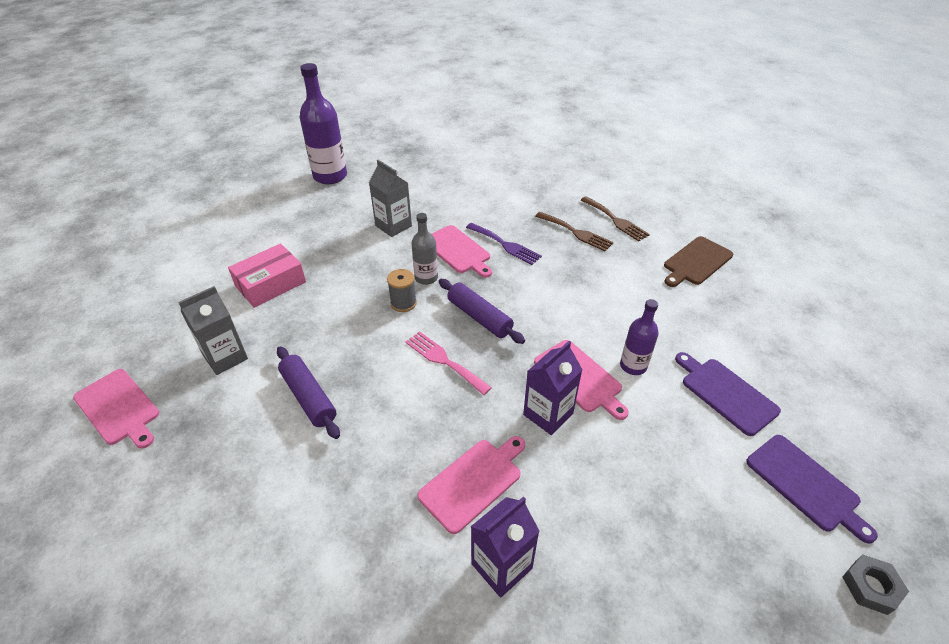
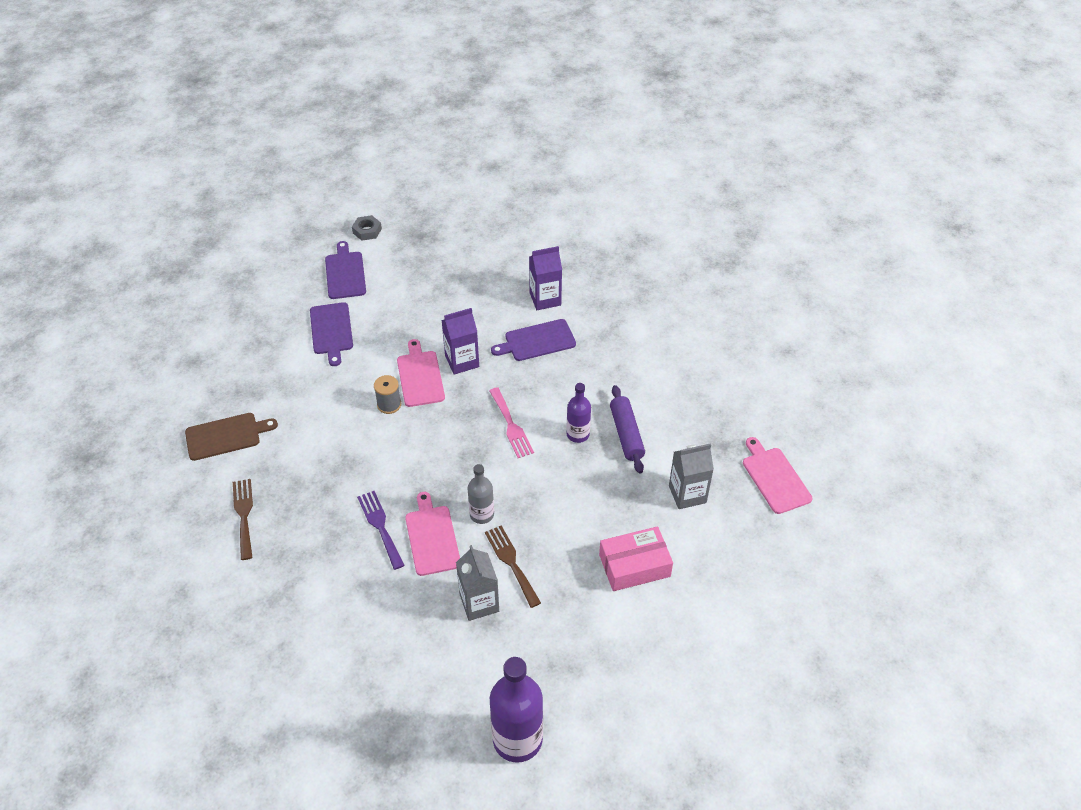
camera: 155 degrees left, 5 degrees up
(403, 303) = (517, 493): grey spool -> grey spool (389, 405)
(473, 482) = (537, 341): pink cutting board -> purple cutting board
(479, 317) = (459, 453): purple rolling pin -> none
(576, 232) = (298, 514): brown fork -> brown fork (511, 562)
(633, 366) = (374, 370): purple bottle -> purple bottle (578, 434)

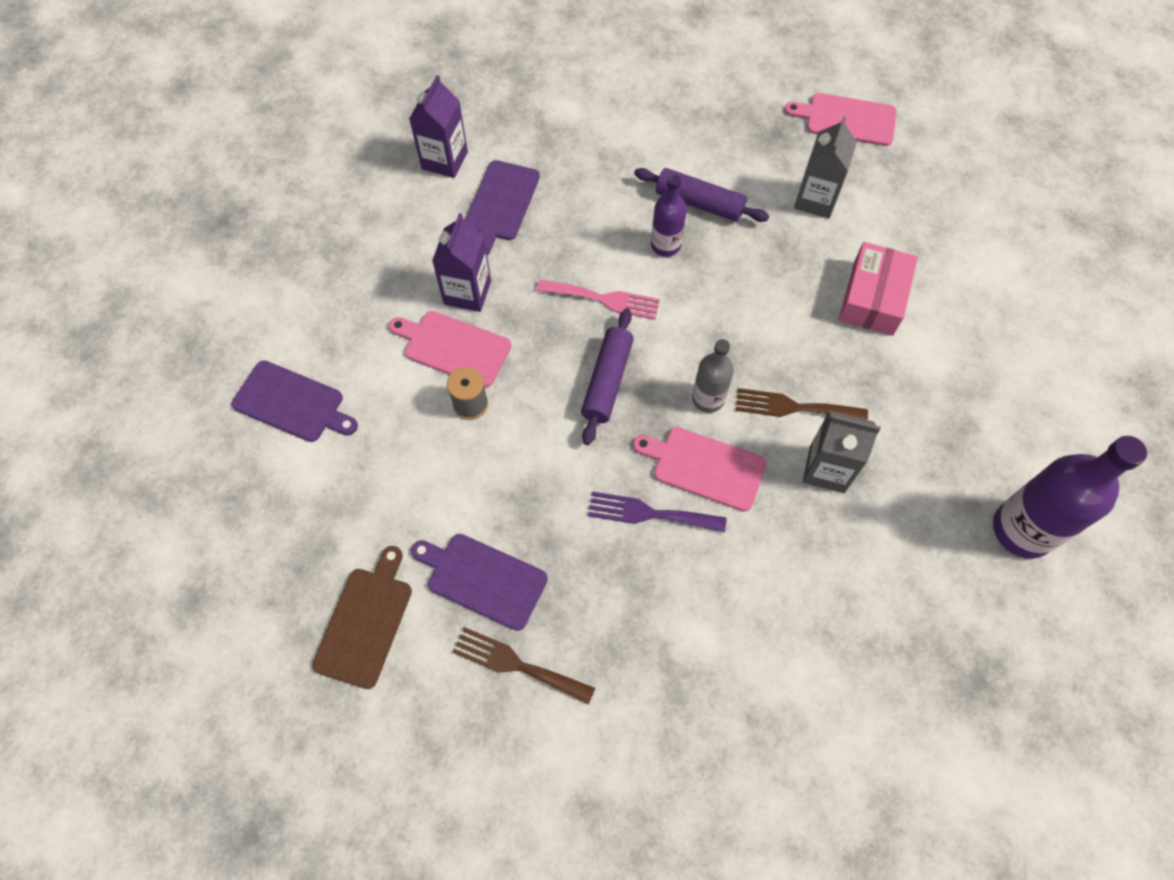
camera: 55 degrees left, 15 degrees up
(345, 273) = (206, 335): purple cutting board -> purple cutting board (483, 579)
(367, 231) = (155, 271): grey nut -> none
(454, 458) = (607, 381): none -> purple rolling pin

